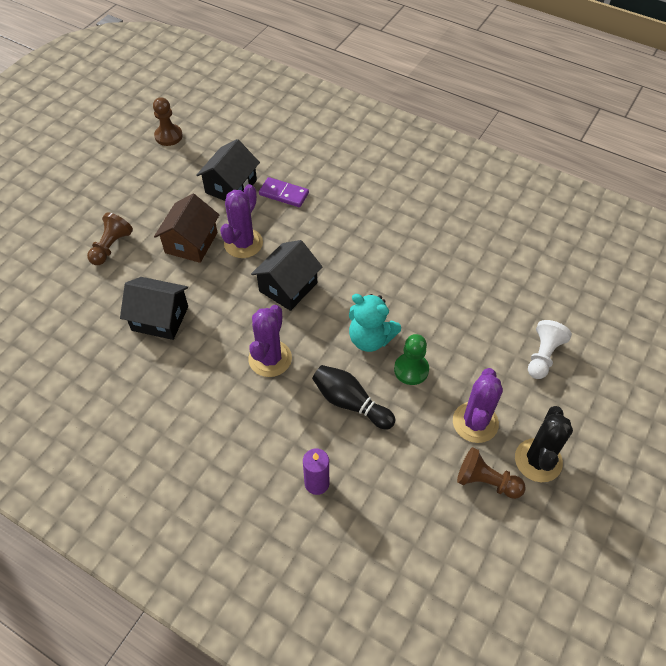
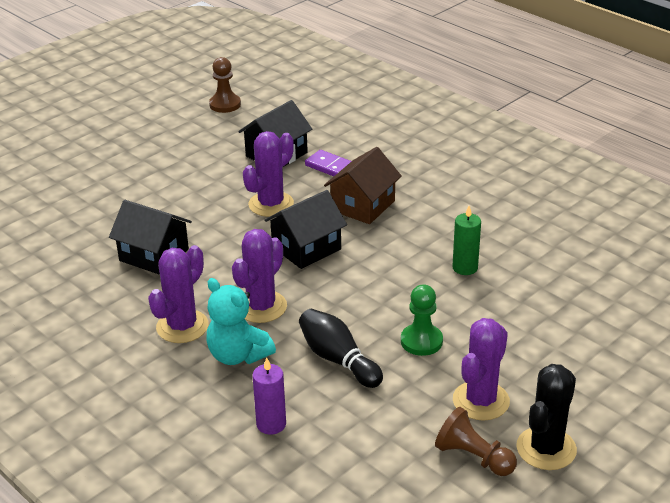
camera: 15 degrees right, 20 degrees down
(111, 247) = (126, 188): brown pawn -> none
(191, 242) = (213, 196): brown house -> brown house (363, 206)
(210, 393) = (182, 326): none -> purple cactus
(370, 339) = (383, 307): turquoise teddy bear -> turquoise teddy bear (238, 355)
(423, 285) = (465, 268): none -> green candle
(543, 356) = (589, 353): white pawn -> none

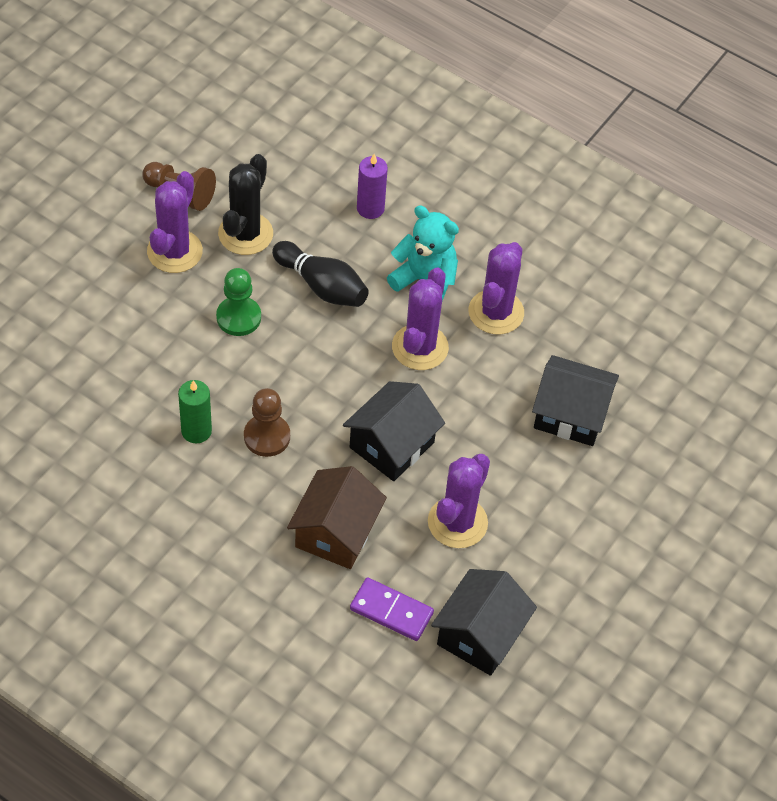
camera: 165 degrees right, 20 degrees up
(225, 104) = (600, 763): brown pawn -> brown pawn (267, 436)
(546, 449) = (114, 207): black cactus -> black cactus (245, 234)

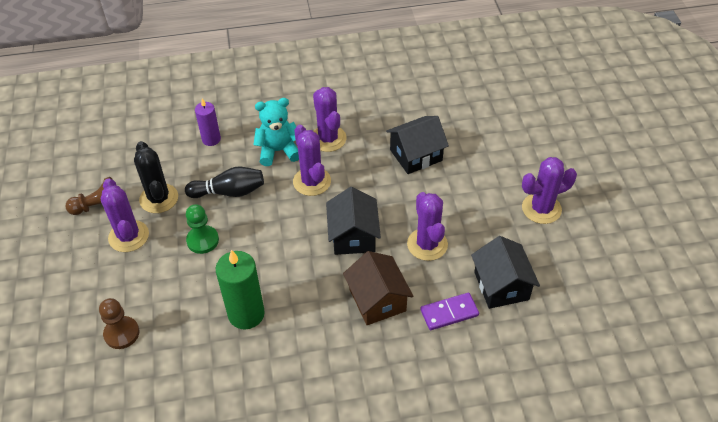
camera: 40 degrees left, 5 degrees down
(196, 431) = (246, 314): green candle -> green candle, size x1.64
(267, 436) = (287, 285): brown pawn -> brown pawn (122, 333)
(635, 597) = (541, 209): none -> purple cactus

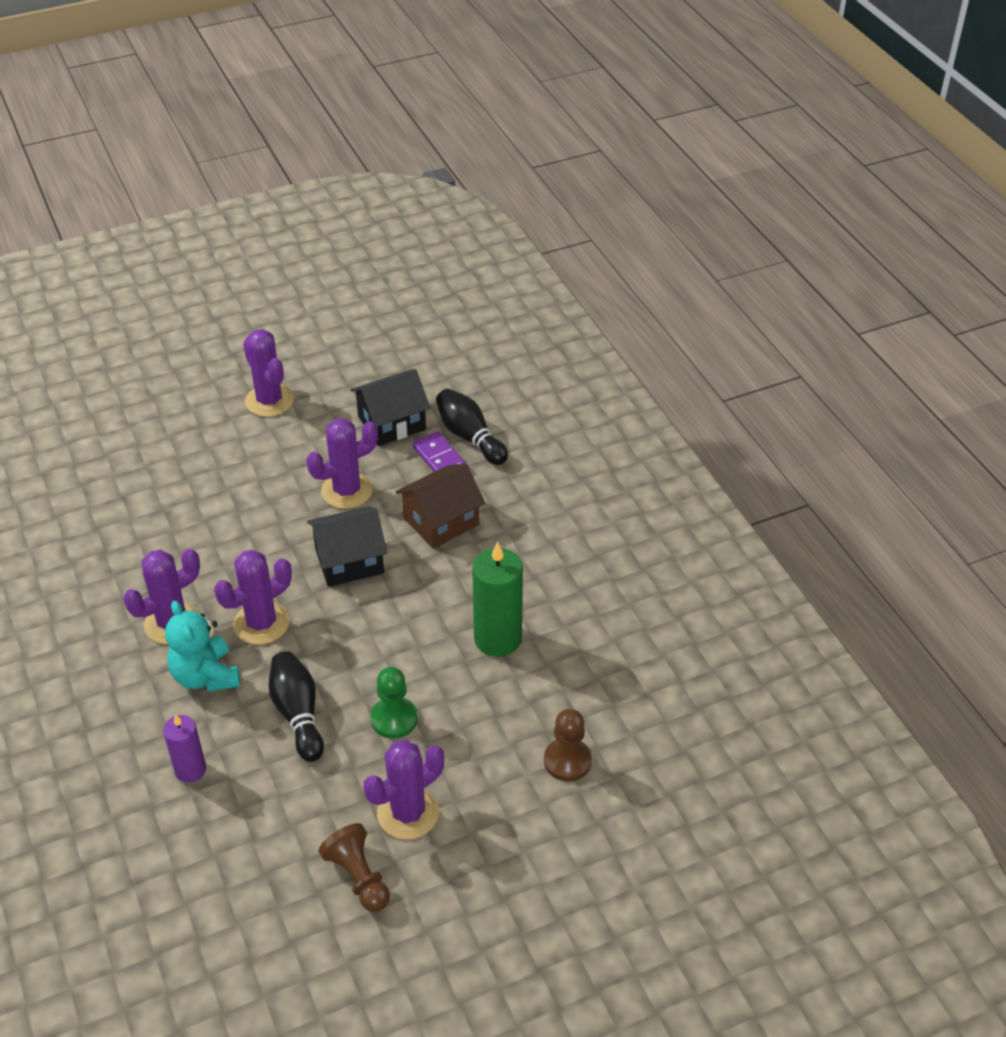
camera: 105 degrees left, 5 degrees down
(159, 198) = (327, 799): black cactus -> none
(416, 155) = (194, 523): black house -> none
(473, 340) = (470, 437): none -> black bowling pin

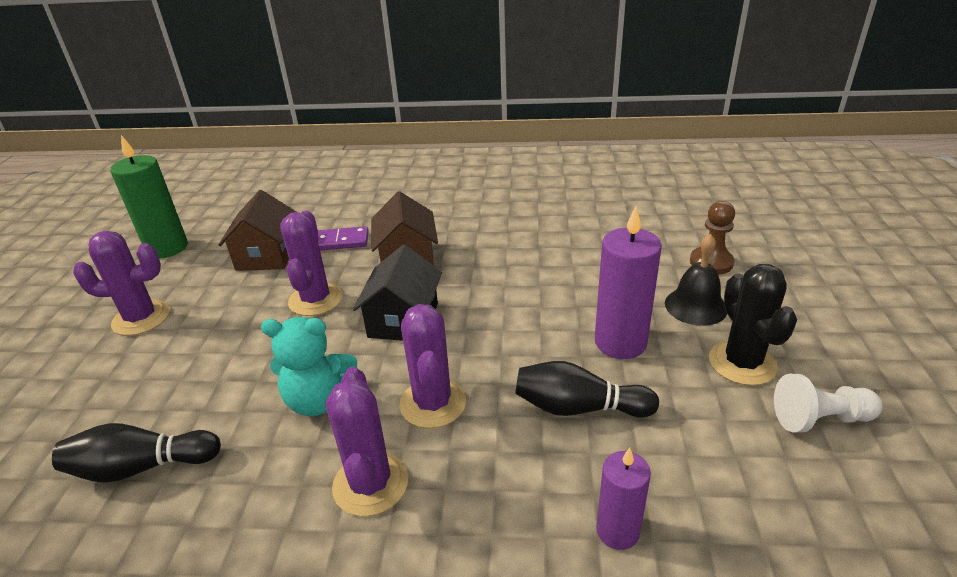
camera: 60 degrees left, 10 degrees down
(205, 676) = (476, 474): turquoise teddy bear -> turquoise teddy bear (319, 400)
(358, 877) = (820, 419): brown pawn -> white pawn
(391, 423) = (267, 255): black house -> brown house
(394, 719) = (620, 342): green pawn -> purple candle
(408, 813) = (742, 363): purple cactus -> black cactus
(470, 437) = (331, 223): black bowling pin -> black bowling pin (141, 467)
(479, 763) = (695, 306): none -> black bell
(497, 638) = (561, 263): green candle -> green candle (167, 248)

